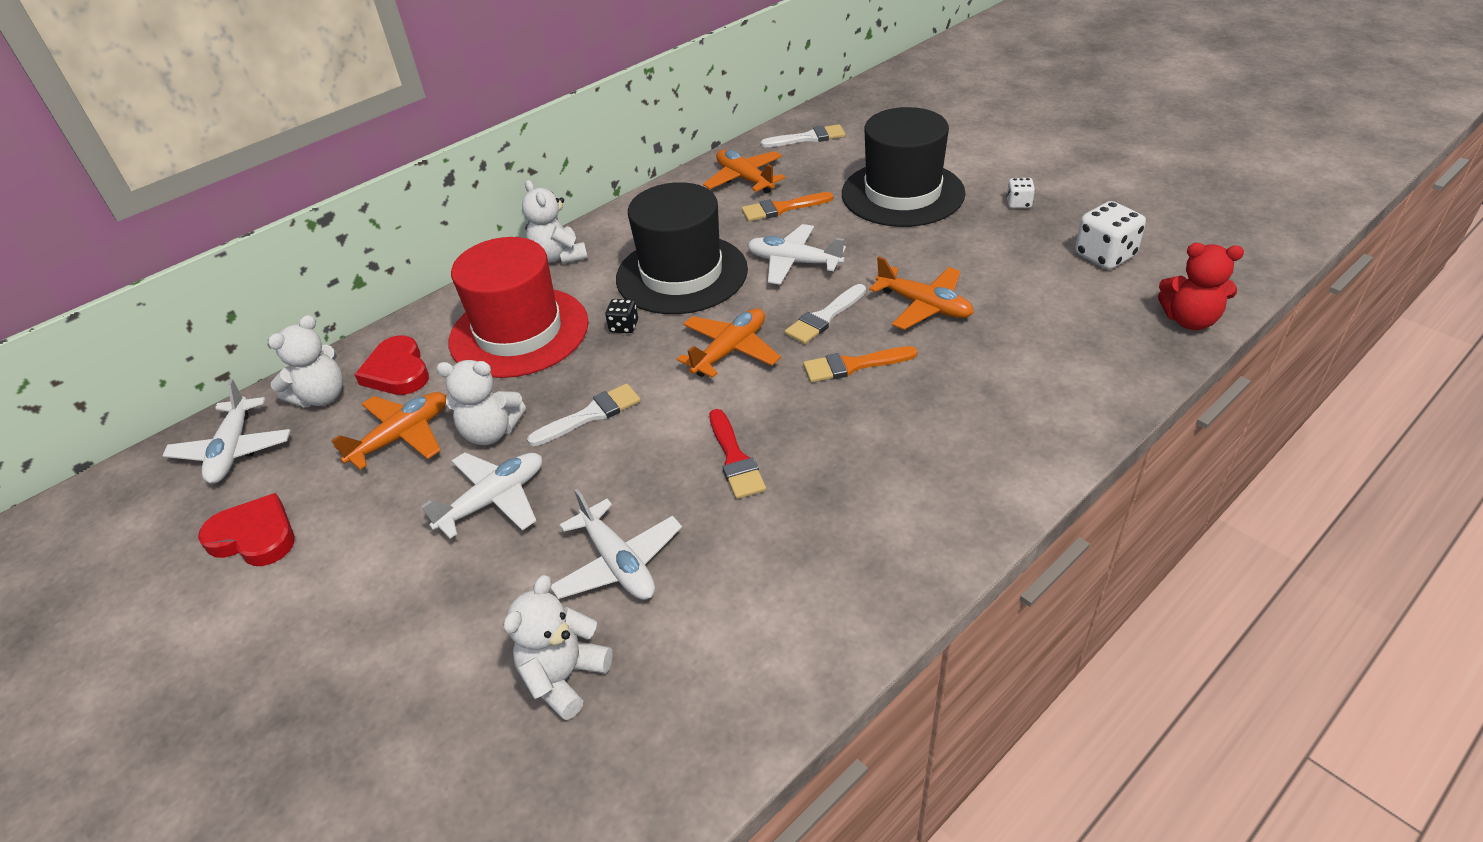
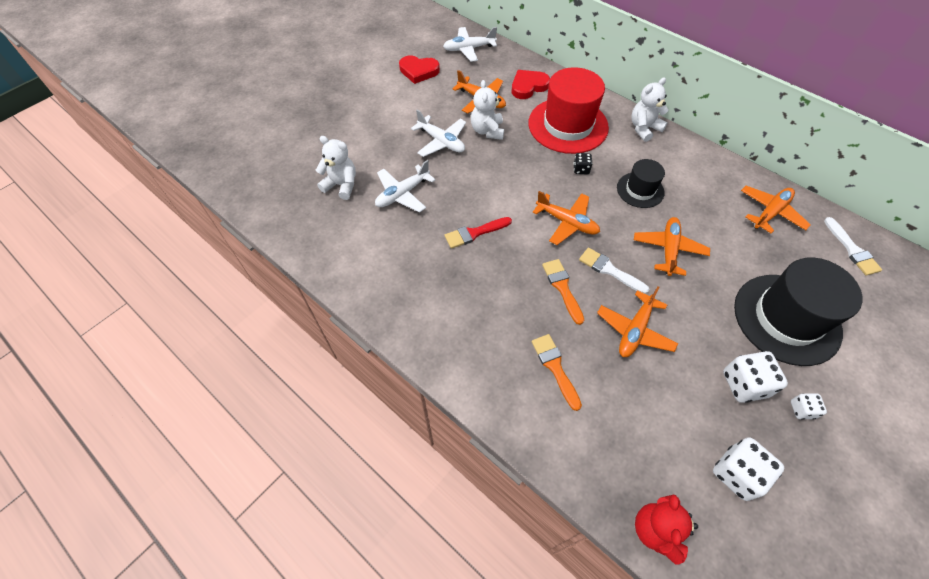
camera: 80 degrees right, 15 degrees up
(254, 536) = (419, 71): red heart -> red heart turned 90 degrees clockwise
(322, 396) = (507, 66): white teddy bear -> none
(590, 415) = (503, 167): white brush -> none
(681, 274) = (640, 190): black hat -> black hat, size x0.54
(782, 208) = (737, 239): orange brush -> orange brush (555, 368)
(794, 262) = (668, 250): white plane -> orange plane
(993, 234) = (744, 384): none -> white dice

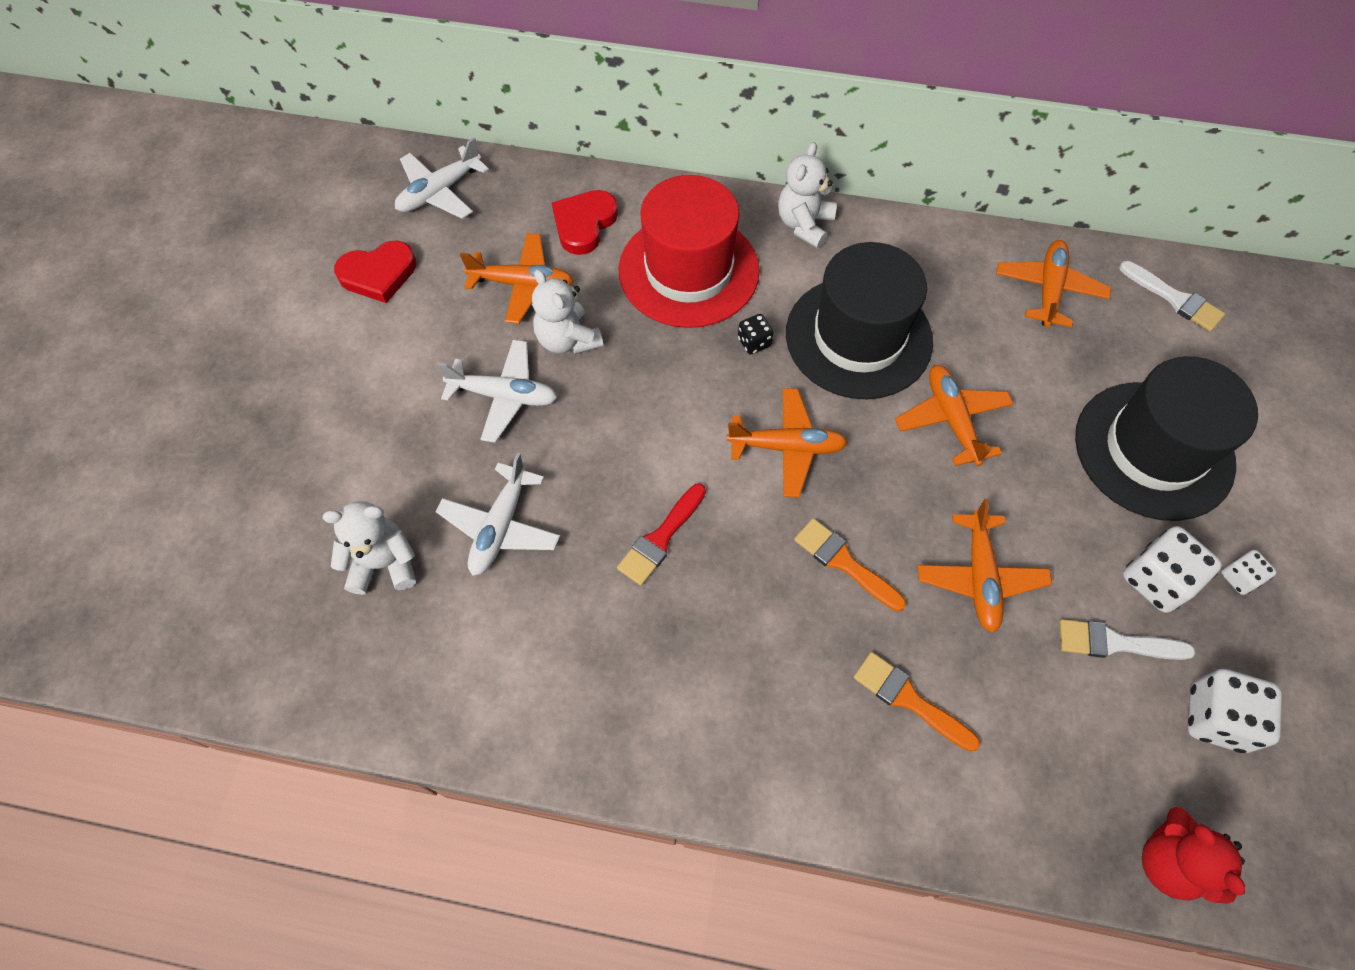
camera: 30 degrees left, 5 degrees up
(609, 270) = (892, 497): white brush -> white brush (1115, 643)
(640, 190) = (858, 337): black hat -> black hat, size x1.86

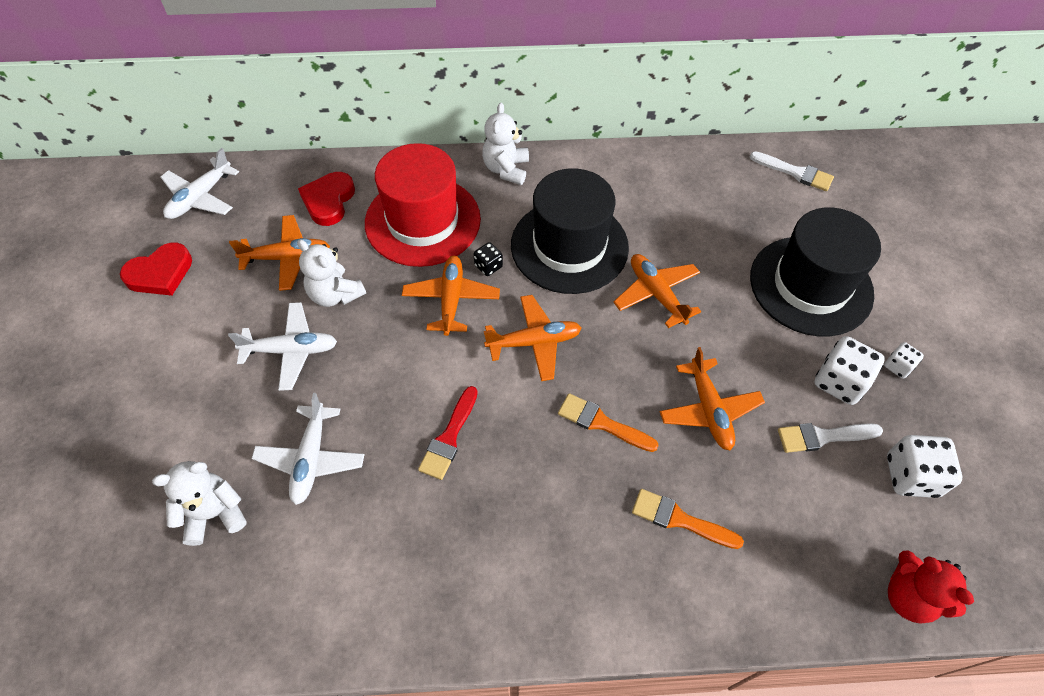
camera: 15 degrees left, 5 degrees down
(1048, 290) = (703, 183): orange plane -> orange plane (451, 299)

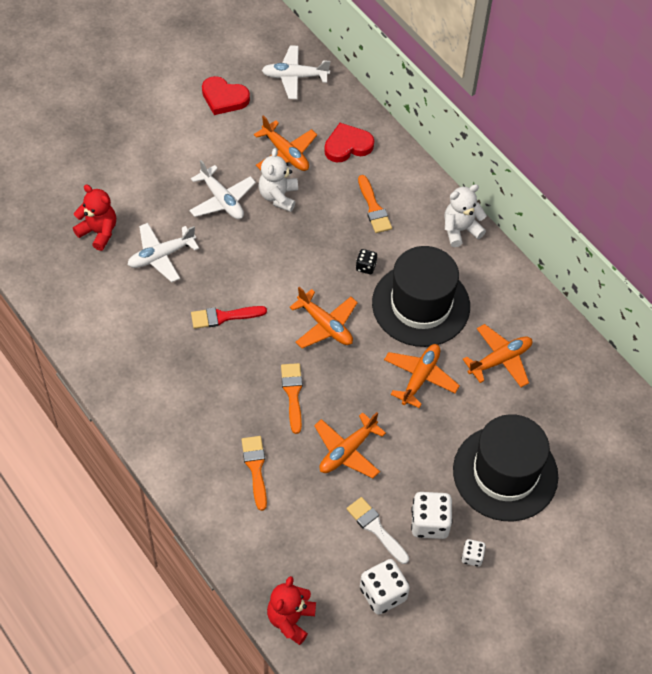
camera: 55 degrees right, 0 degrees up
(214, 514) = (98, 232): white teddy bear -> red teddy bear
(422, 221) = (373, 208): red hat -> orange brush
(451, 299) = (323, 261): orange plane -> orange plane (500, 360)
(795, 172) = (616, 419): white brush -> none

